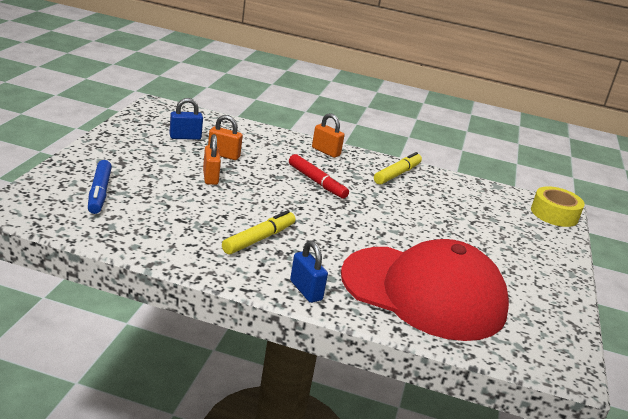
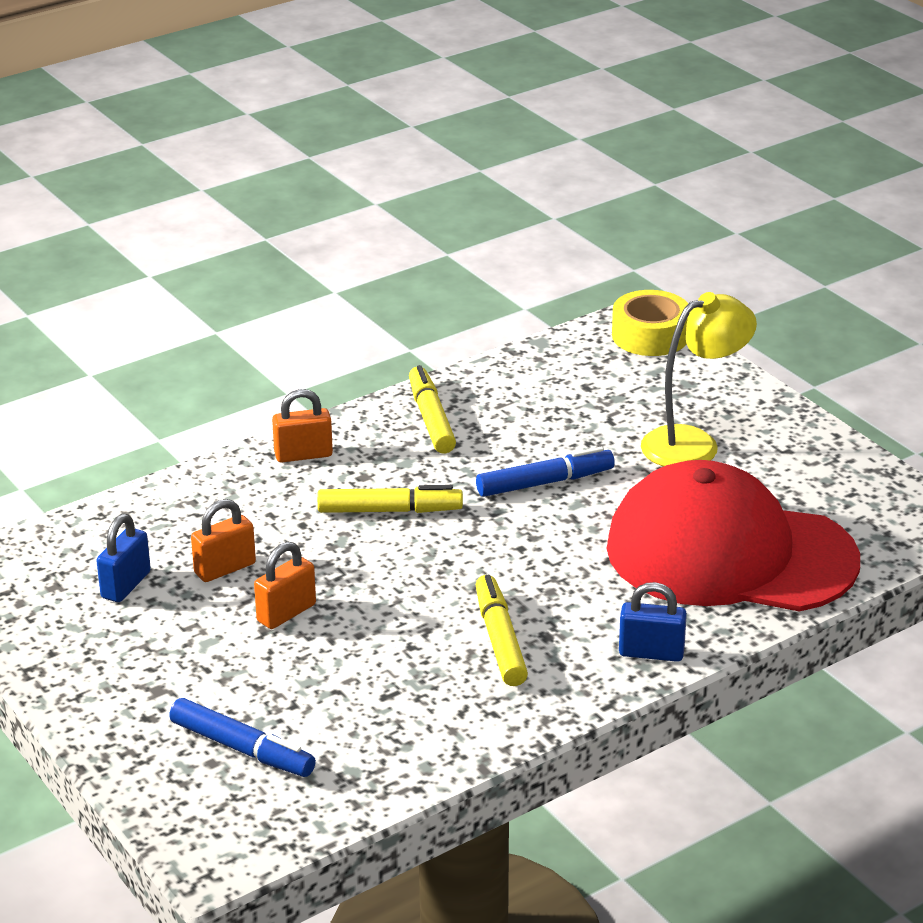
camera: 45 degrees left, 5 degrees up
(210, 177) = (286, 613): orange padlock -> orange padlock turned 75 degrees counterclockwise
(316, 182) = (389, 510): red marker -> yellow marker
(396, 217) = (544, 483): none -> blue marker
(424, 292) = (730, 554): red cap -> red cap turned 135 degrees counterclockwise
(495, 252) = (693, 443): none -> yellow lamp

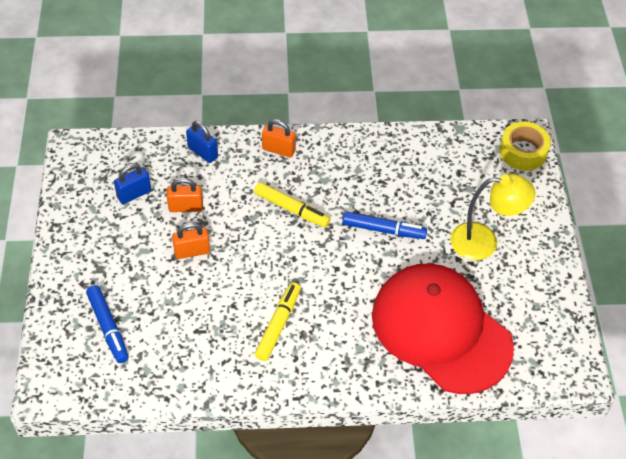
camera: 30 degrees right, 20 degrees up
(431, 419) = (360, 156): yellow marker -> none
(651, 653) = (346, 375): blue padlock -> blue padlock (203, 152)

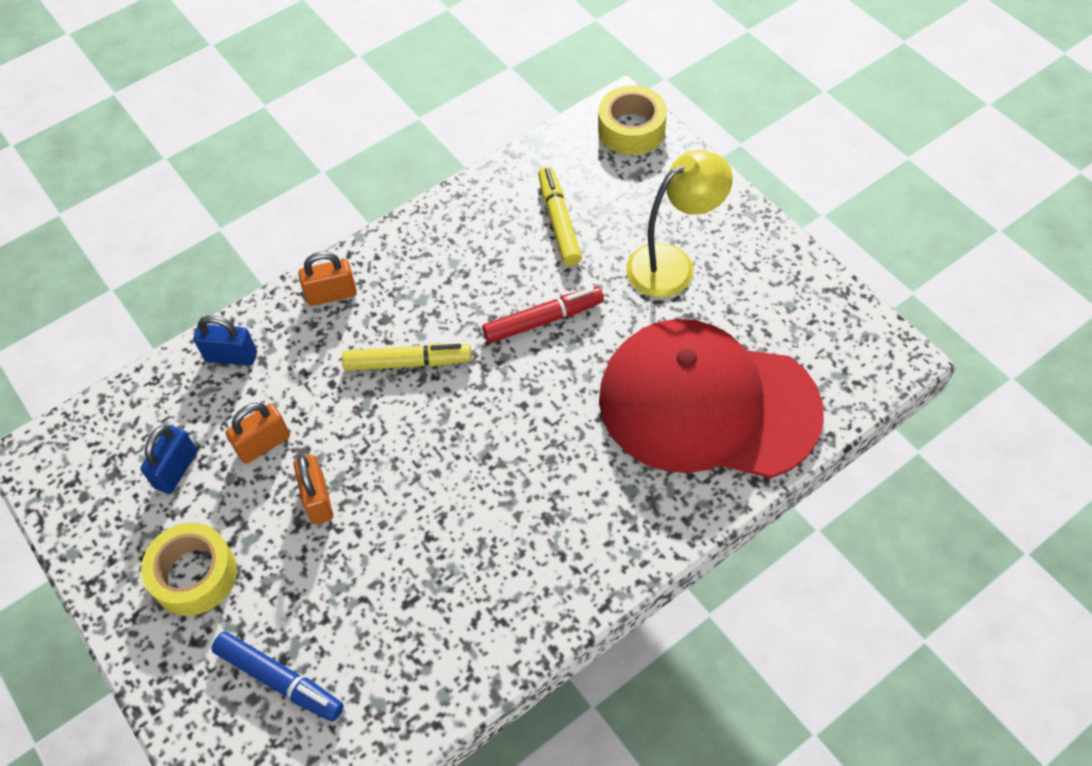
camera: 30 degrees left, 5 degrees up
(105, 251) = (194, 575): none -> yellow tape
(192, 251) = (318, 499): orange padlock -> orange padlock turned 60 degrees counterclockwise
(278, 325) = (507, 526): yellow marker -> yellow marker (559, 222)
(383, 230) = (542, 320): blue marker -> red marker

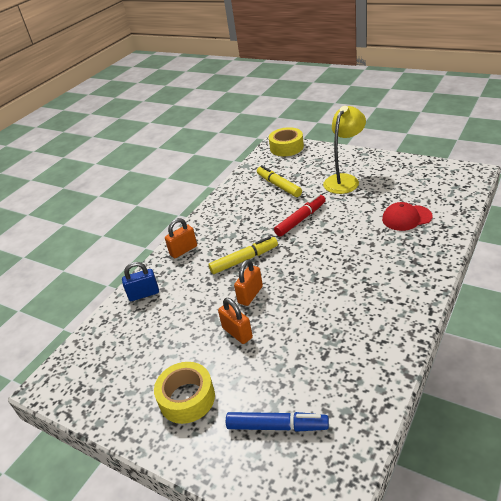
camera: 20 degrees left, 20 degrees down
(176, 469) = (143, 354): blue padlock -> none
(263, 444) = (188, 322): orange padlock -> orange padlock (250, 295)
(707, 404) = (406, 218): red cap -> red cap, size x0.41

